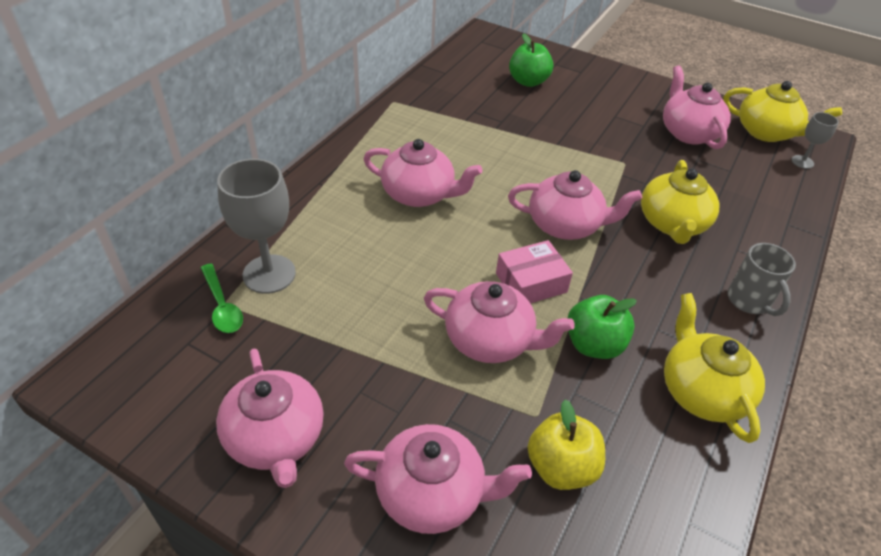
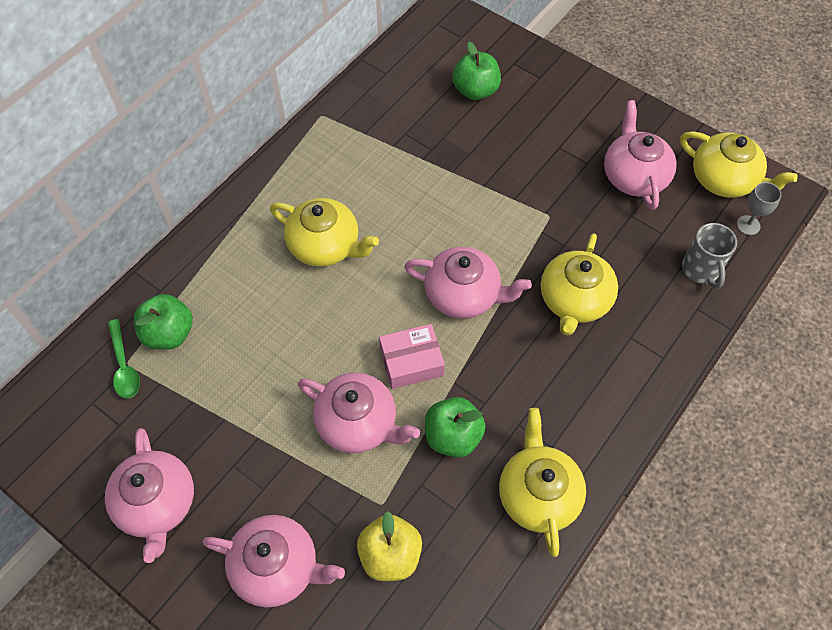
camera: 10 degrees right, 15 degrees up
(269, 274) = (169, 333): grey goblet -> green apple
(419, 194) = (325, 246): pink teapot -> yellow teapot
(749, 301) = (620, 400): grey mug -> grey mug (701, 270)

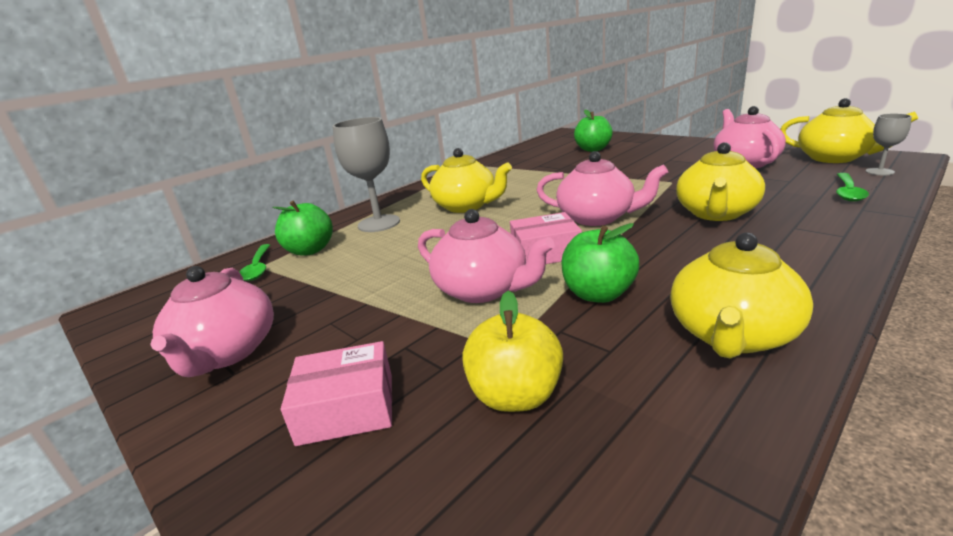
camera: 10 degrees right, 35 degrees down
(230, 277) = (379, 223): none -> grey goblet
(277, 567) = (347, 408): pink teapot -> pink box
(538, 494) = (731, 335): yellow teapot -> yellow teapot turned 150 degrees counterclockwise
(701, 270) = (848, 192): grey mug -> green spoon

